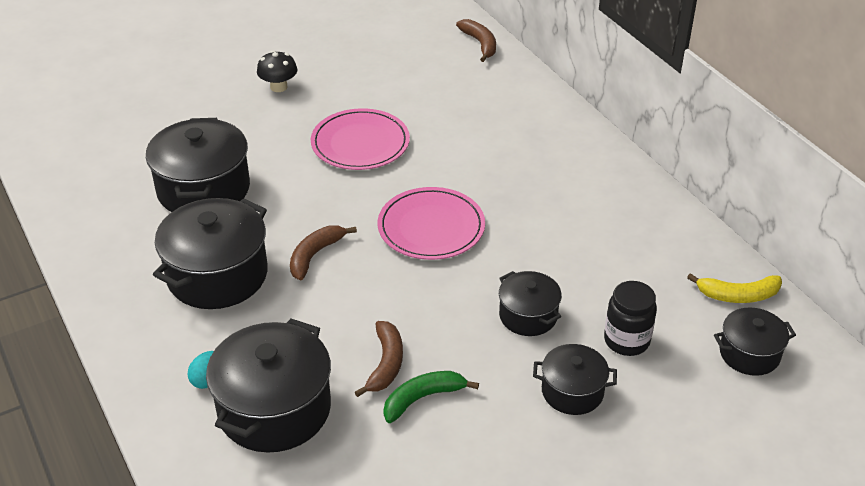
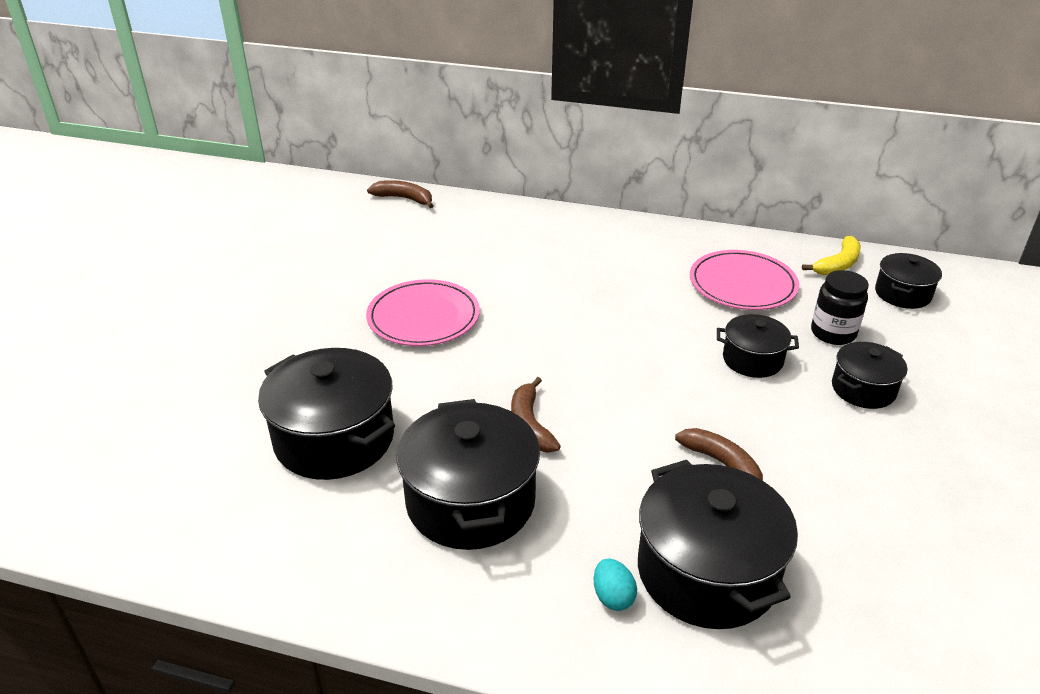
camera: 45 degrees left, 5 degrees down
(278, 87) = (272, 314): black mushroom -> none
(422, 398) = (790, 470): green banana -> none
(431, 227) = (584, 344): pink plate -> pink plate (742, 284)

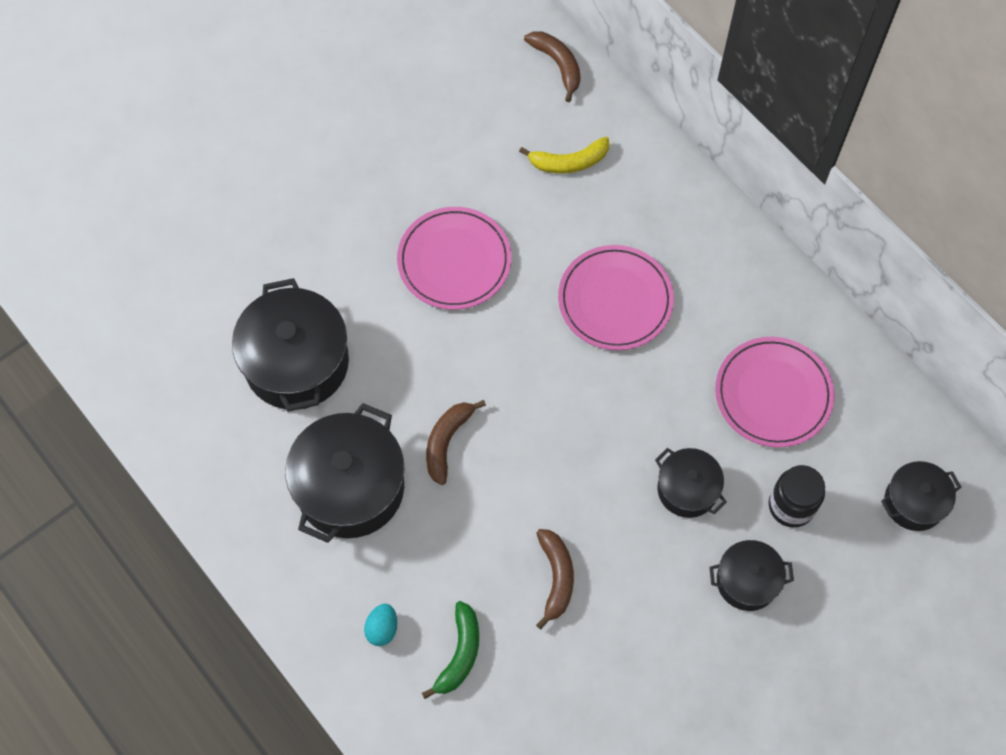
camera: 35 degrees right, 30 degrees up
(574, 286) = (615, 300): none -> pink plate
(707, 572) = (459, 653): black pot -> green banana
(838, 264) = (896, 425): yellow banana -> yellow banana (569, 162)

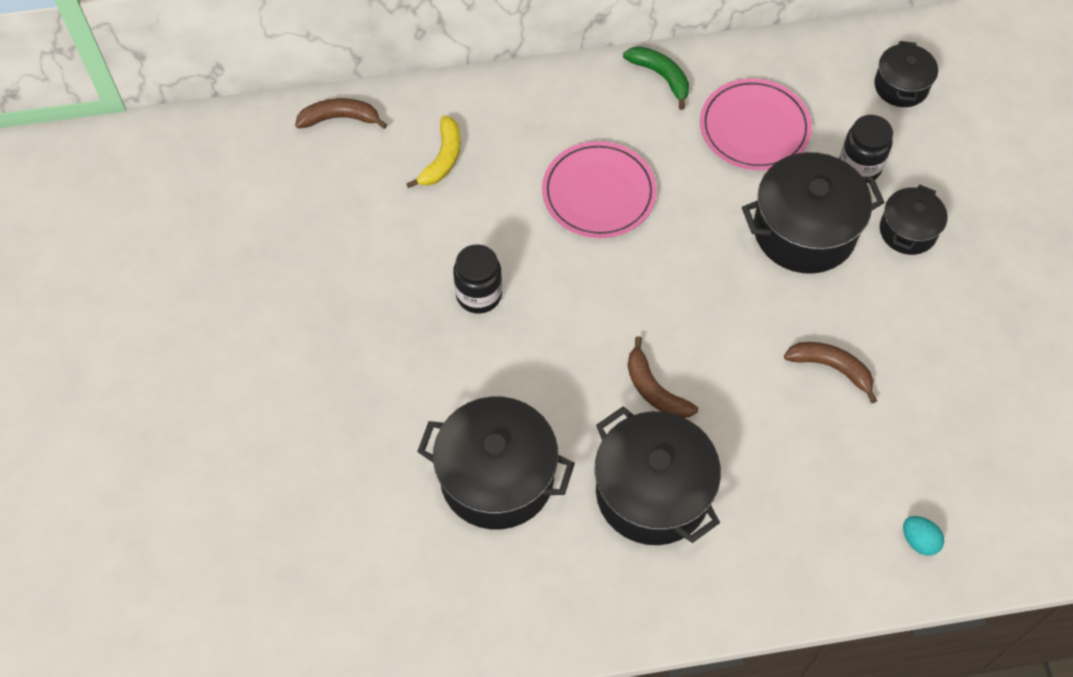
camera: 60 degrees left, 5 degrees down
(382, 629) = (806, 532): turquoise egg -> turquoise egg (919, 541)
(454, 261) = (479, 295): pink plate -> black jar
(459, 653) = (862, 479): green banana -> green banana (661, 77)
(687, 489) = (804, 230): black pot -> black pot, size x1.79

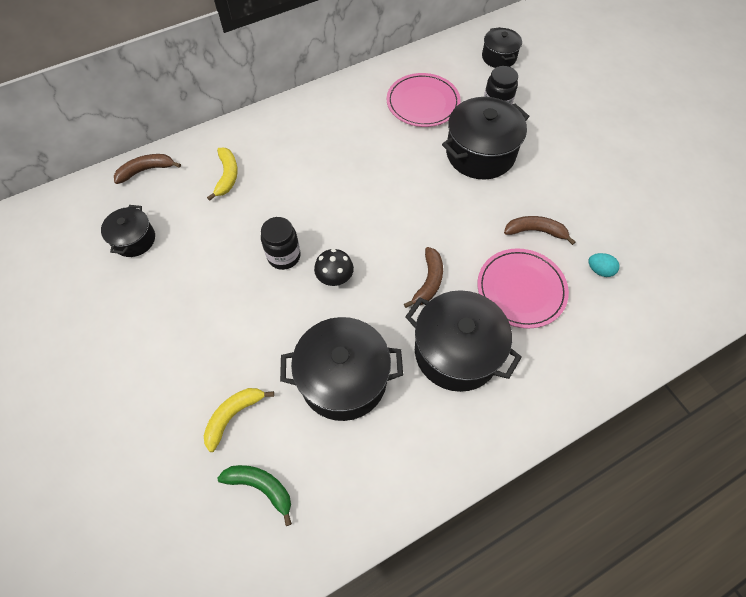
camera: 20 degrees left, 0 degrees up
(350, 476) = (233, 416): none -> yellow banana
(534, 345) = (335, 278): none -> black mushroom
(599, 193) = (340, 168): pink plate -> pink plate (521, 289)
(654, 389) = (428, 281): brown banana -> brown banana turned 105 degrees counterclockwise
(661, 77) = (352, 89): green banana -> green banana (261, 487)
(907, 231) = (542, 136): black pot -> black pot (134, 239)
(919, 541) = (643, 324): turquoise egg -> turquoise egg (599, 270)

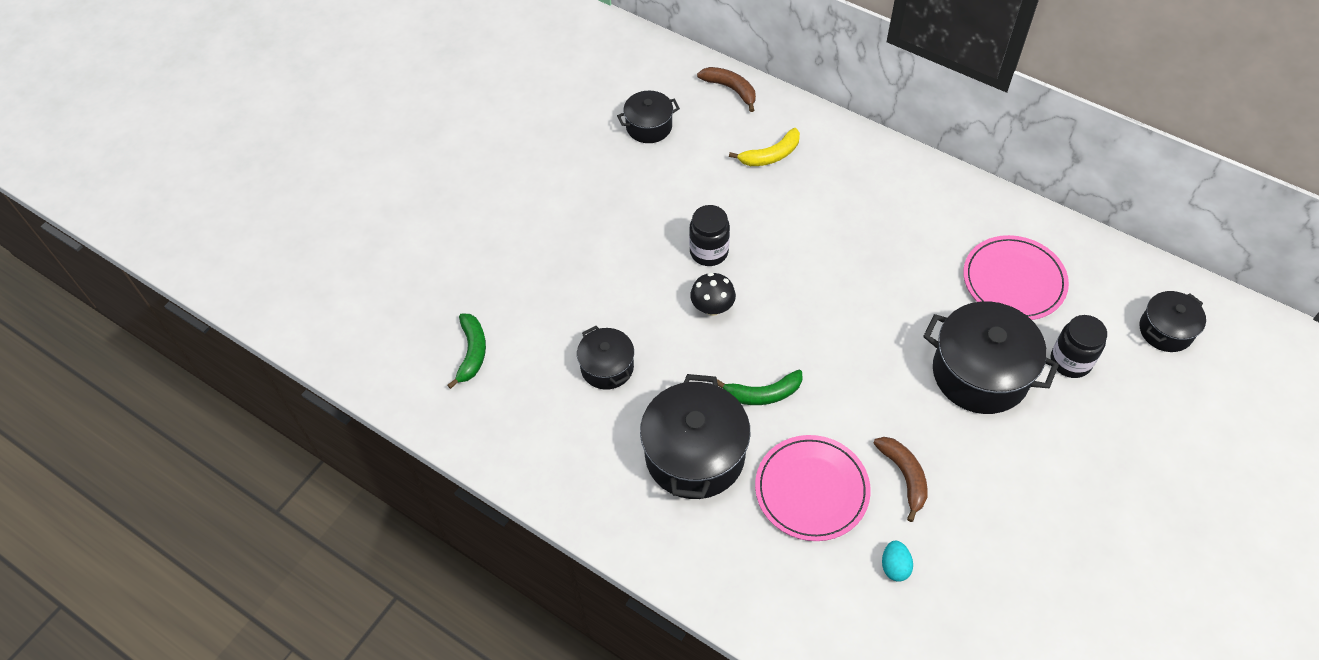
camera: 65 degrees right, 5 degrees down
(233, 416) = (523, 298): yellow banana -> none
(343, 379) = (607, 367): black pot -> black pot, size x0.56
(428, 281) = (763, 394): brown banana -> green banana

